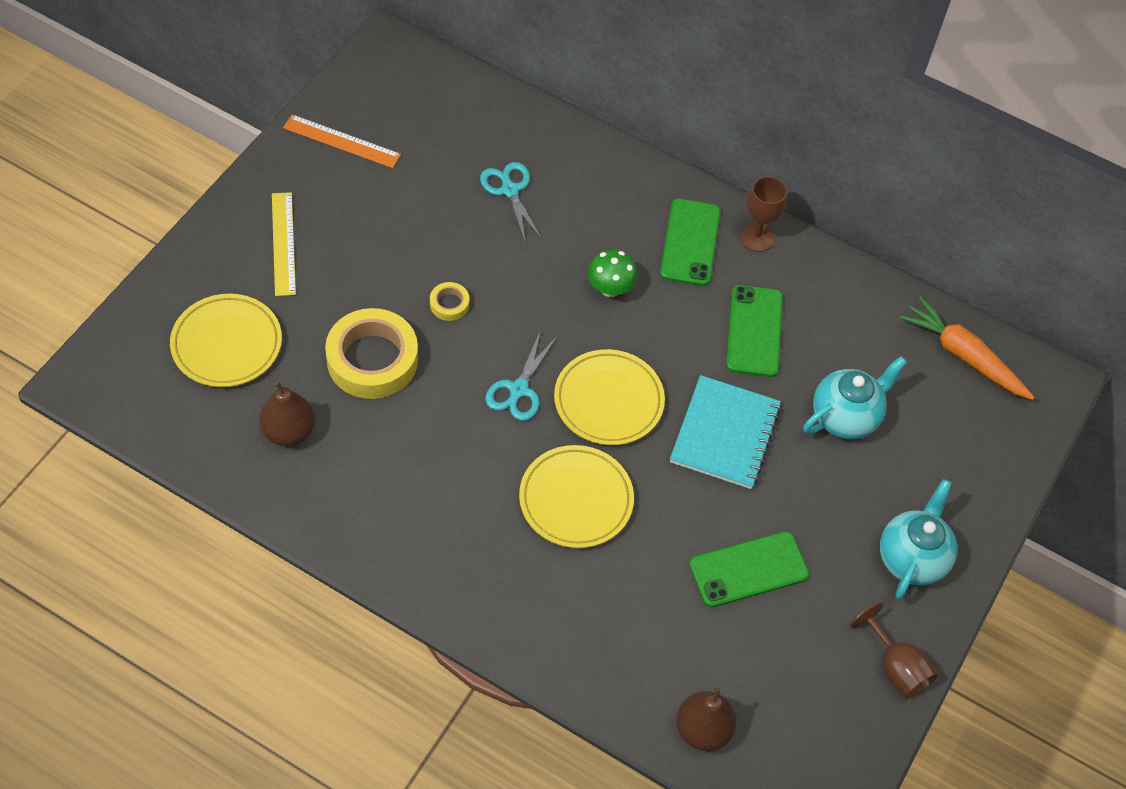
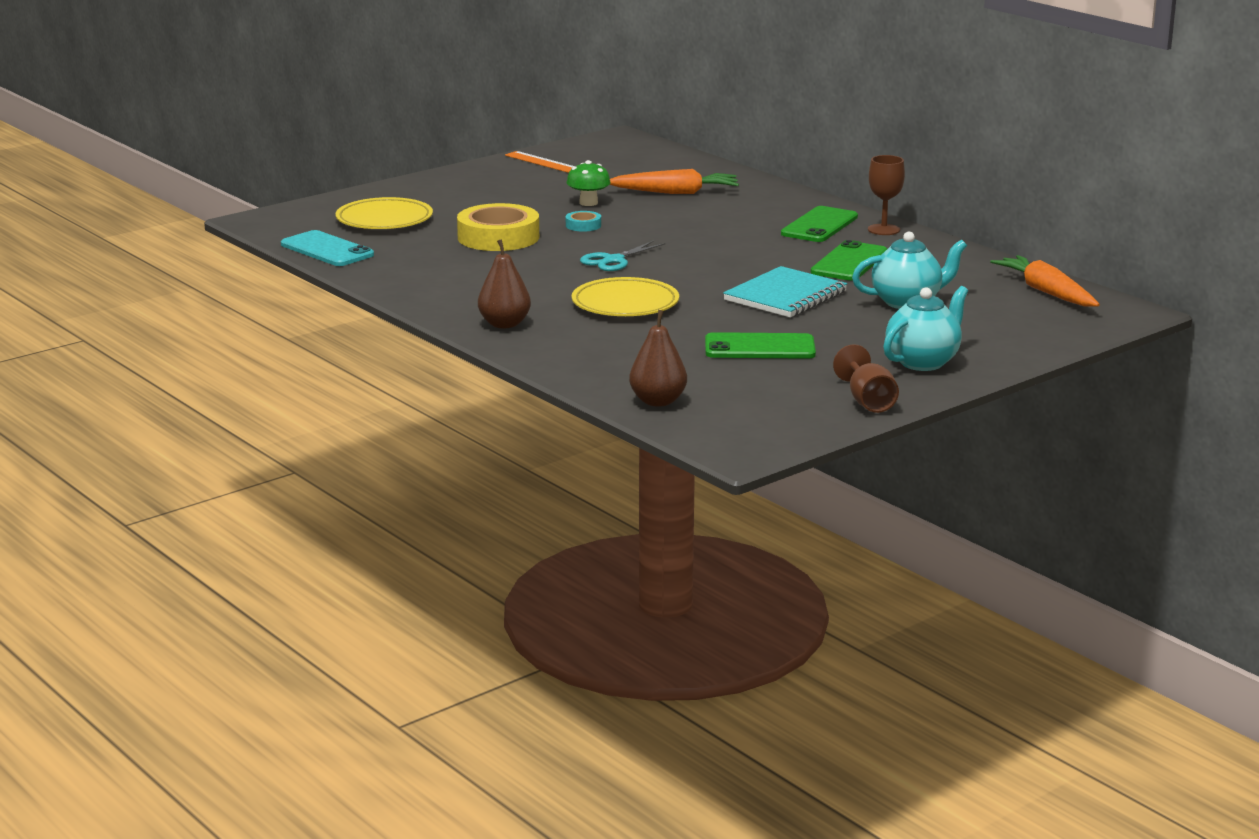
camera: 25 degrees right, 35 degrees down
(199, 443) = (327, 250): none -> turquoise phone
(283, 243) = (465, 192): yellow ruler -> none
(289, 431) = (404, 254): brown pear -> brown pear (504, 324)
(449, 304) = (583, 225): yellow tape -> turquoise tape
(510, 190) = (675, 193): turquoise scissors -> orange carrot
(608, 401) = (690, 273): yellow plate -> none
(610, 288) = (730, 234): green mushroom -> green mushroom (588, 203)

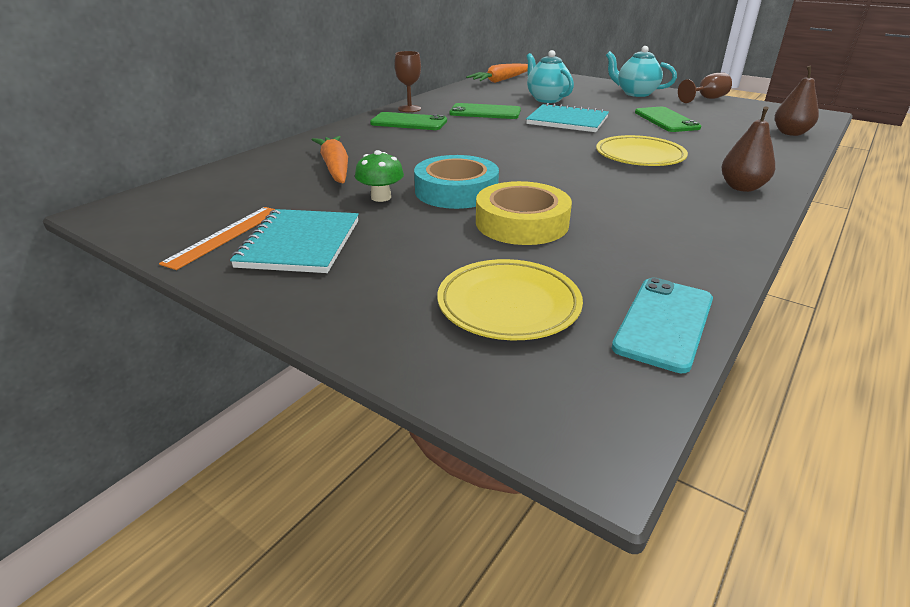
camera: 105 degrees left, 10 degrees up
(518, 180) = (300, 243): none -> turquoise notebook
(583, 225) = (456, 191): turquoise tape -> turquoise tape, size x2.25
(613, 260) = (544, 170): turquoise scissors -> none

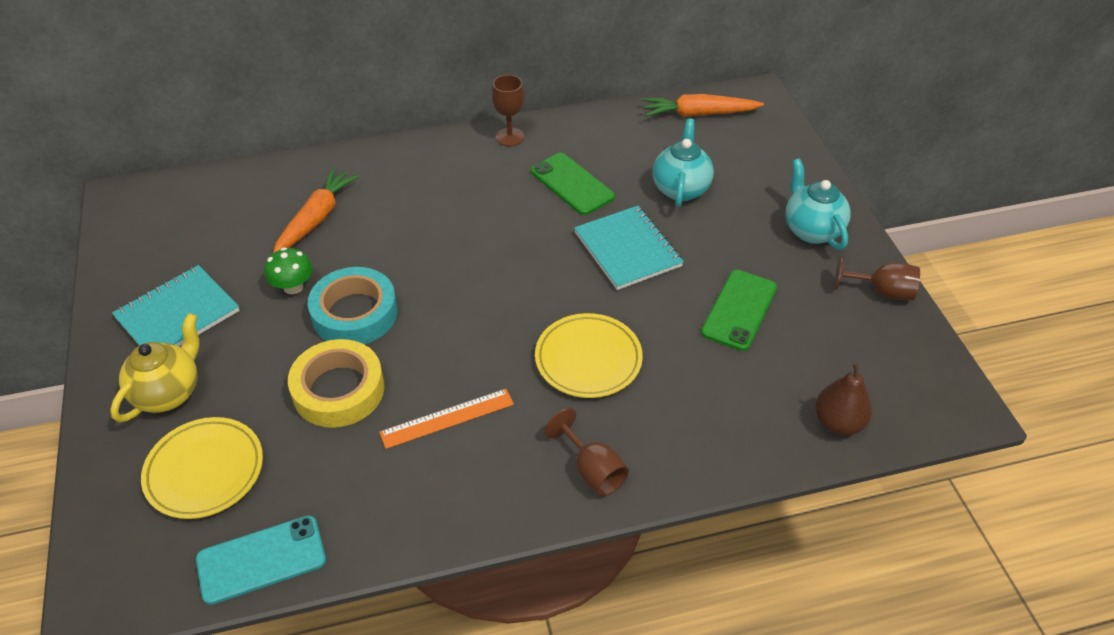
camera: 40 degrees right, 15 degrees up
(225, 236) = (149, 274): orange ruler -> orange ruler (447, 418)
(379, 283) = (168, 393): none -> yellow teapot
(409, 122) = (473, 166): green phone -> none
(742, 187) = (592, 470): brown pear -> brown goblet

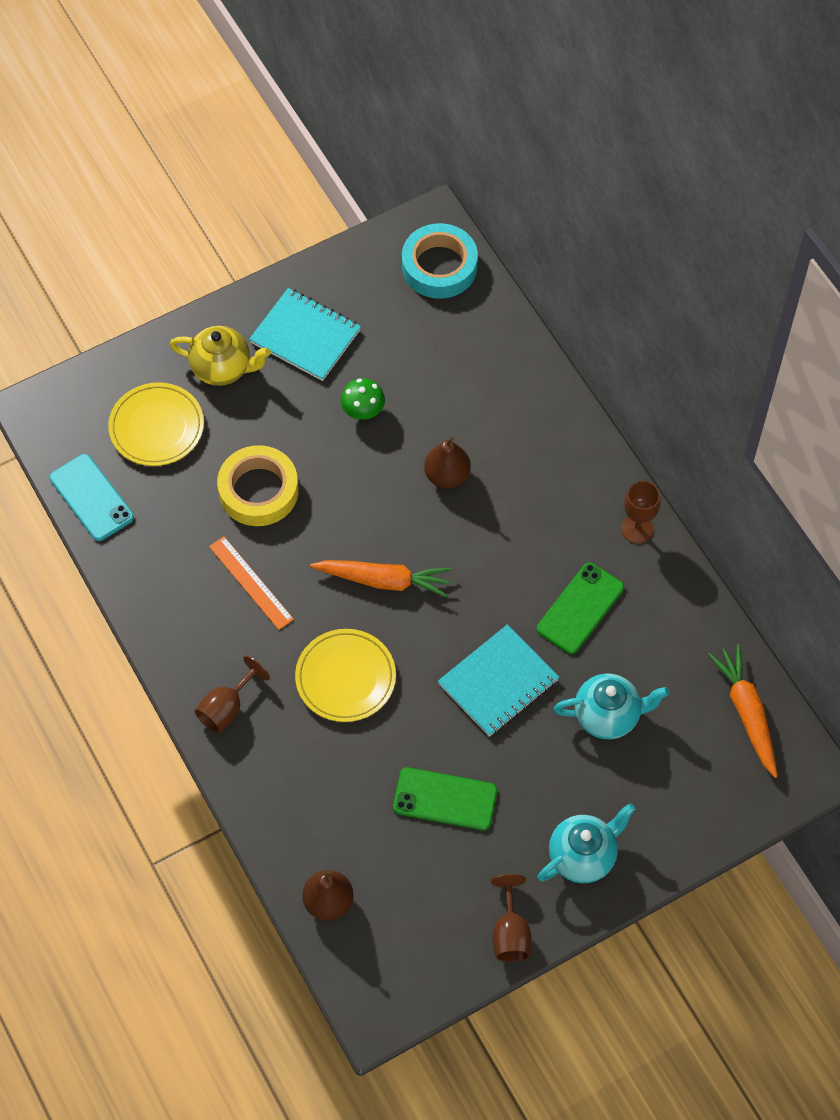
camera: 75 degrees right, 15 degrees up
(316, 219) = (455, 395): orange carrot -> orange carrot (383, 580)
(355, 313) = (346, 472): turquoise tape -> turquoise tape (439, 266)
(398, 241) = (447, 476): none -> brown pear

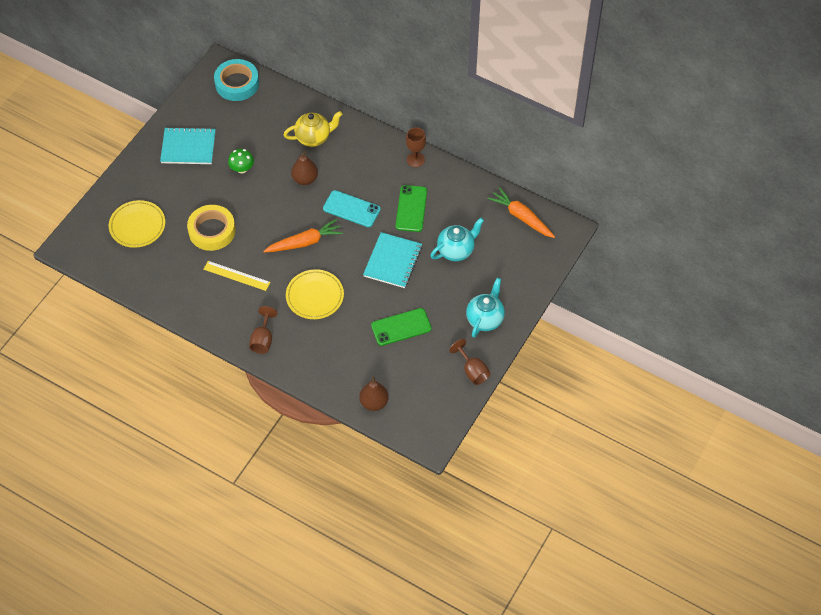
camera: 30 degrees left, 5 degrees down
(91, 498) = (124, 275): turquoise phone -> turquoise phone (351, 209)
(222, 368) = (154, 182): yellow teapot -> yellow teapot (314, 138)
(251, 583) = (236, 276): orange ruler -> yellow ruler

